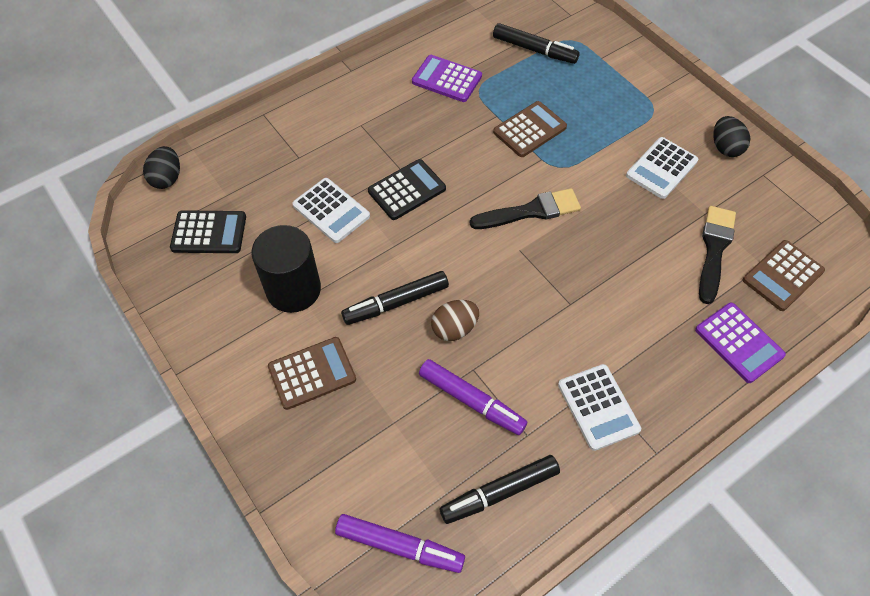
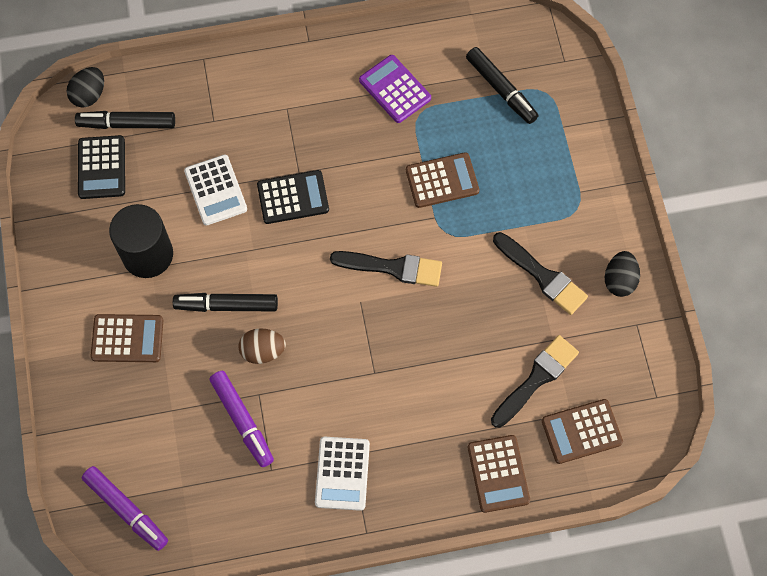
camera: 25 degrees right, 10 degrees up
(209, 233) = (101, 167): black calculator -> black calculator turned 60 degrees clockwise
(499, 492) = (223, 505): black marker -> black marker (127, 124)
(661, 168) = (542, 276): white calculator -> black brush
(738, 343) = (498, 474): purple calculator -> brown calculator

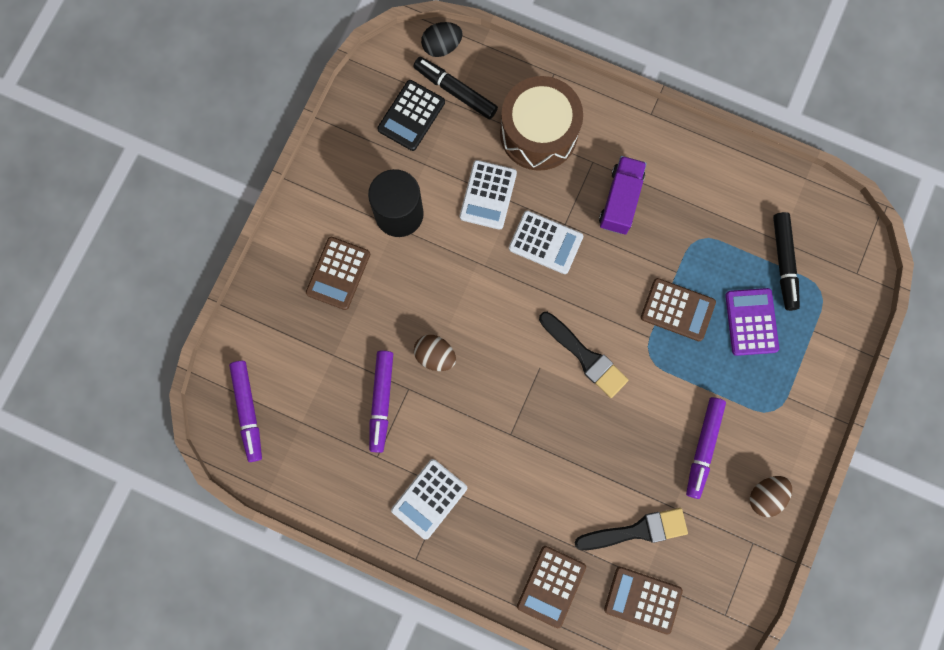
camera: 35 degrees right, 10 degrees up
(127, 339) = (338, 273): brown calculator -> brown calculator turned 75 degrees clockwise
(224, 114) = (538, 133): none -> brown drum
(226, 305) = (432, 298): black marker -> none
(293, 197) = (545, 242): black calculator -> white calculator
(332, 124) = (620, 200): none -> purple truck
(395, 89) = (693, 204): purple calculator -> purple calculator (751, 322)
(542, 276) = (703, 448): black brush -> purple marker
(619, 280) = (765, 496): black egg -> brown egg

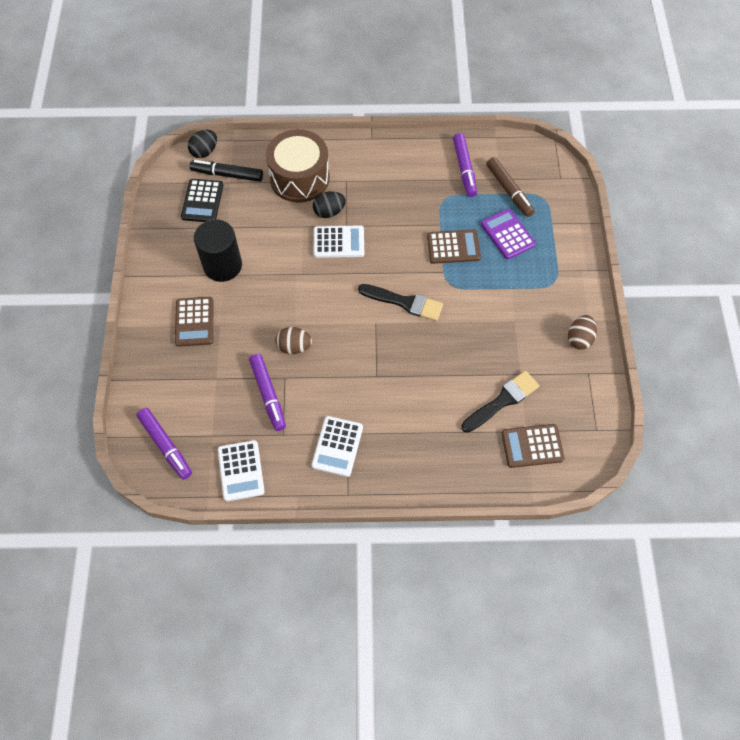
camera: 25 degrees left, 15 degrees down
(488, 195) = (282, 229): white calculator -> white calculator (241, 471)
(551, 586) = (460, 467): brown calculator -> none
(553, 196) = (329, 212): none -> black egg
(620, 200) = (378, 196): purple truck -> none
(703, 448) = (519, 326): purple marker -> purple marker (464, 169)
(784, 263) = (509, 191): black marker -> brown marker

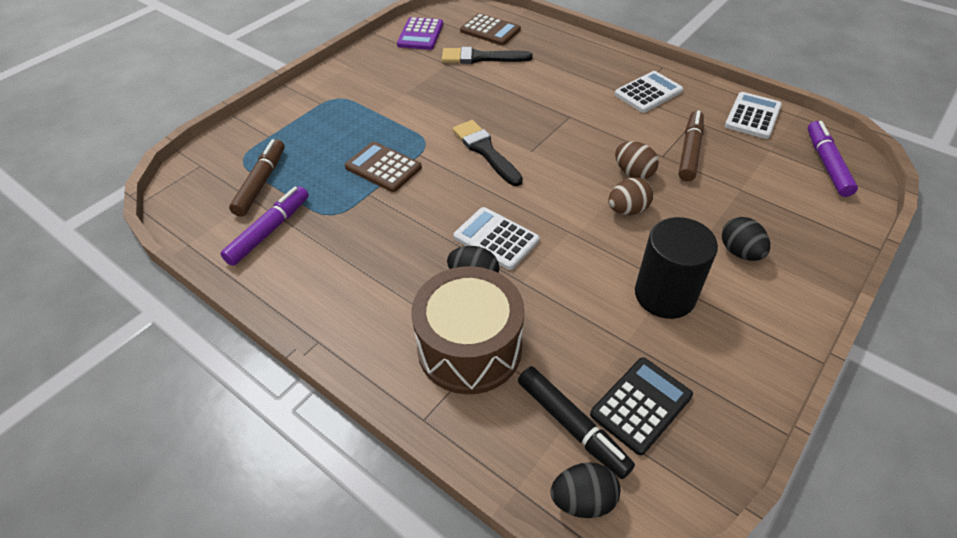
camera: 140 degrees left, 15 degrees down
(194, 322) = (740, 252): brown calculator -> black egg
(268, 394) = (689, 151): purple marker -> brown marker
(507, 234) = (320, 149): purple calculator -> purple calculator (420, 34)
(579, 338) = (373, 60): brown egg -> brown egg (627, 210)

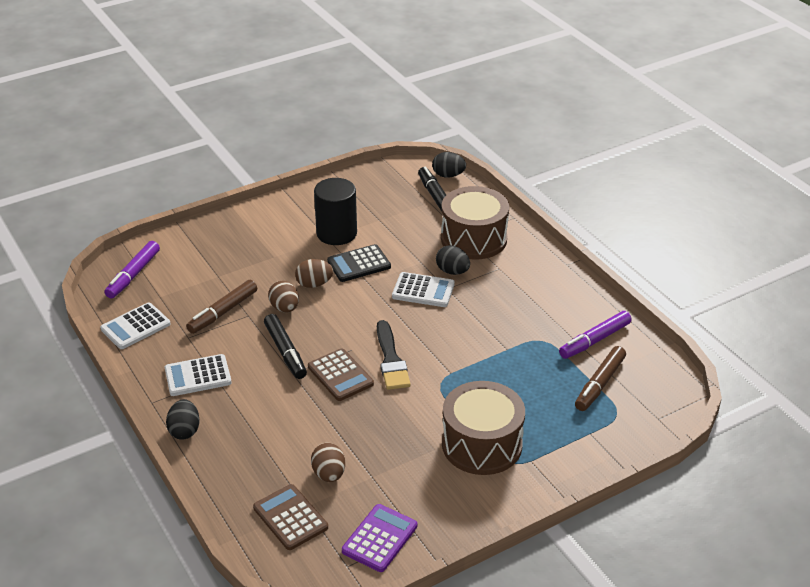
camera: 160 degrees left, 10 degrees down
(367, 104) = (482, 444): none -> brown drum
(383, 167) = (487, 369): brown calculator -> brown calculator (340, 375)
(481, 58) = (329, 474): black brush -> brown egg
(496, 239) = (423, 291): white calculator -> white calculator turned 45 degrees counterclockwise
(592, 131) = (285, 352): none -> black marker
(641, 405) = (394, 195): black calculator -> black calculator (359, 264)
(740, 252) = (265, 241): black egg -> black egg (184, 430)

